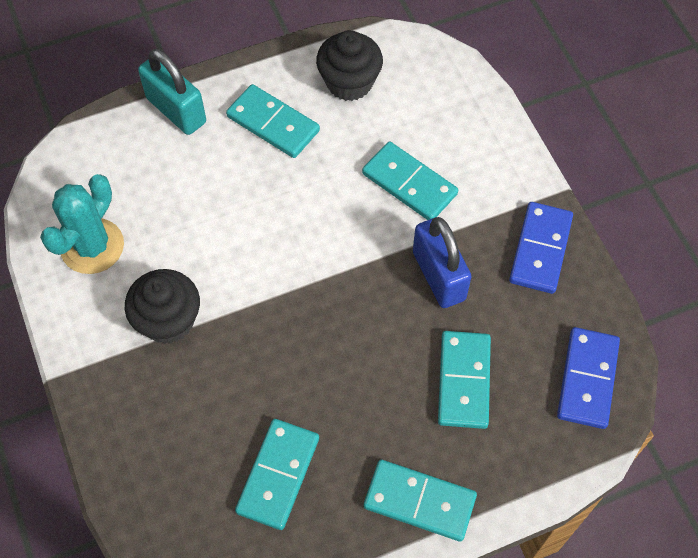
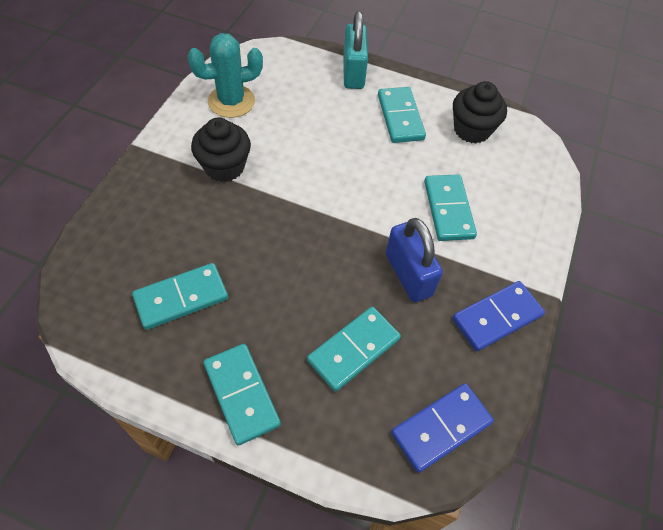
camera: 40 degrees right, 5 degrees down
(438, 276) = (408, 275): blue padlock -> blue padlock turned 45 degrees counterclockwise

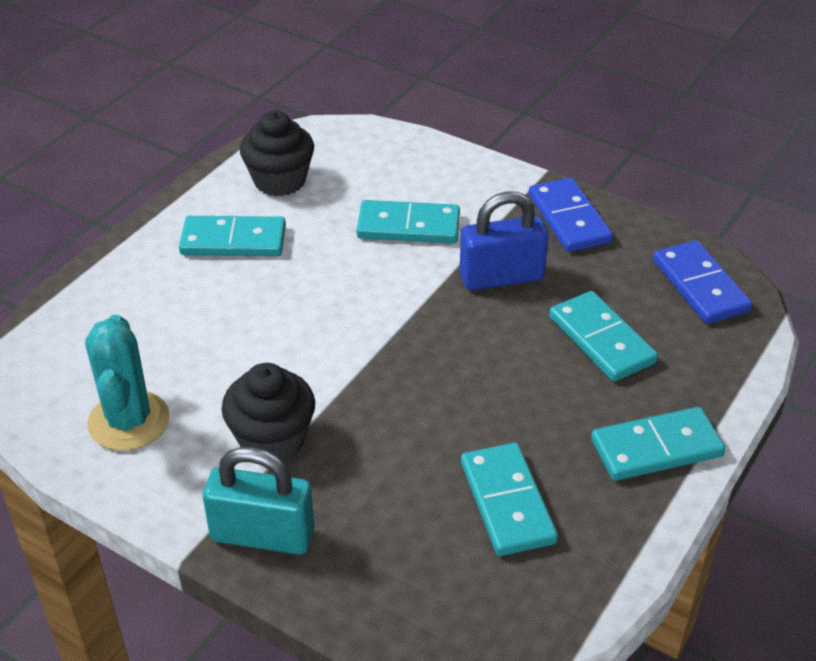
camera: 75 degrees left, 15 degrees down
(353, 72) = (121, 273): turquoise padlock -> turquoise padlock (262, 535)

